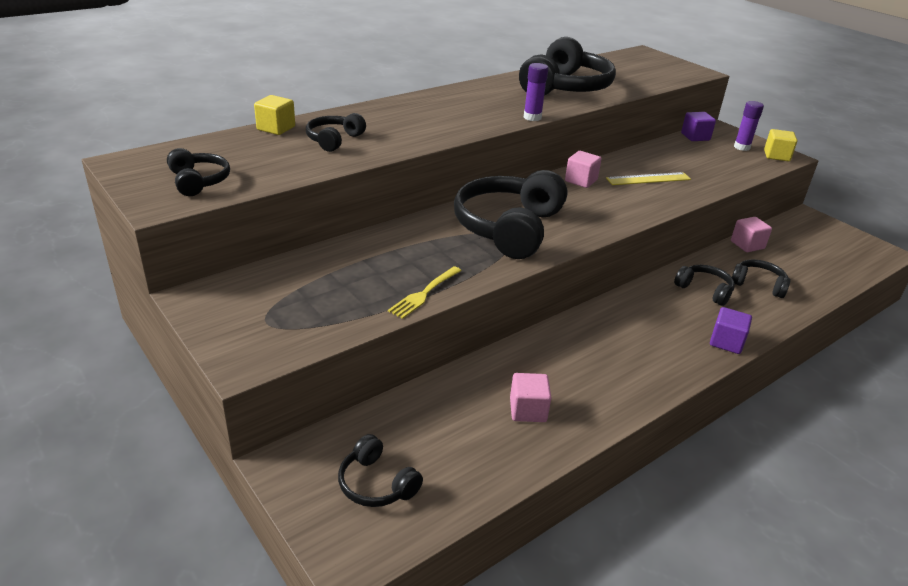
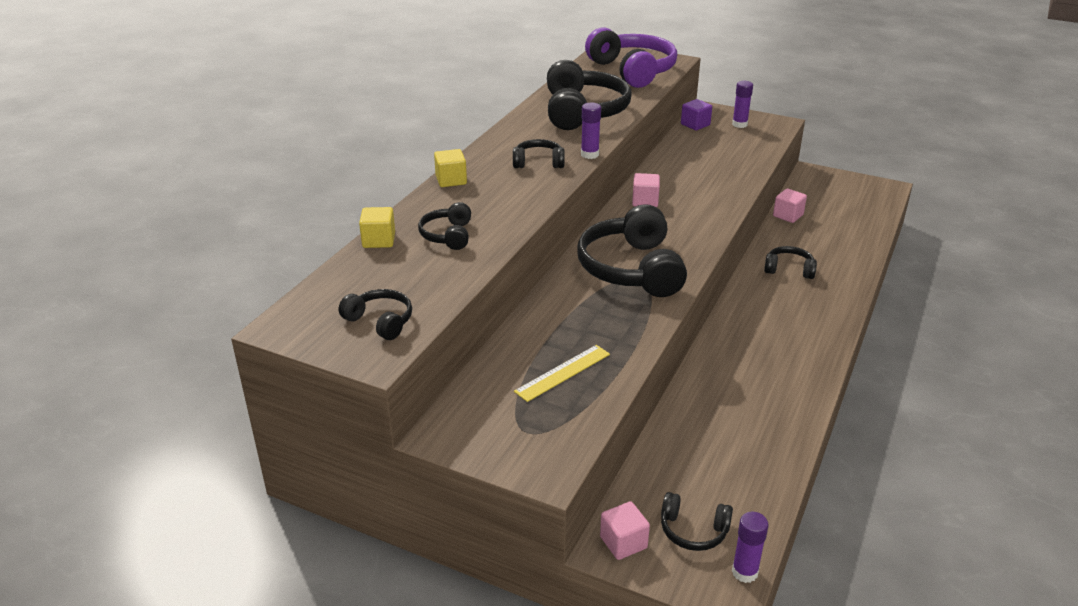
camera: 25 degrees left, 0 degrees up
(387, 547) = (744, 572): none -> purple glue stick
(424, 293) = (625, 355): yellow fork -> none
(528, 410) = (748, 424): pink cube -> pink cube (623, 542)
(648, 179) = (696, 181): yellow ruler -> yellow ruler (563, 373)
(649, 70) = (632, 71): none -> purple headphones
(726, 342) = (838, 309): purple cube -> none
(758, 284) = (822, 250): black headphones -> black headphones (538, 162)
(776, 156) = (772, 125): yellow cube -> yellow cube (451, 180)

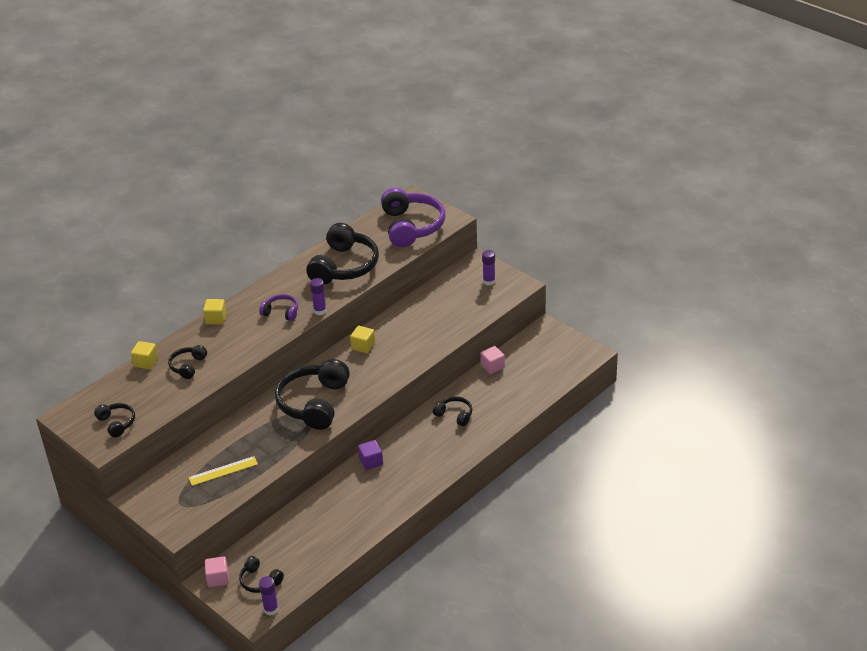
camera: 20 degrees right, 5 degrees up
(538, 162) = (281, 312): black headphones -> purple headphones
(645, 201) = (363, 346): pink cube -> yellow cube
(695, 125) = (454, 276): purple cube -> purple cube (371, 461)

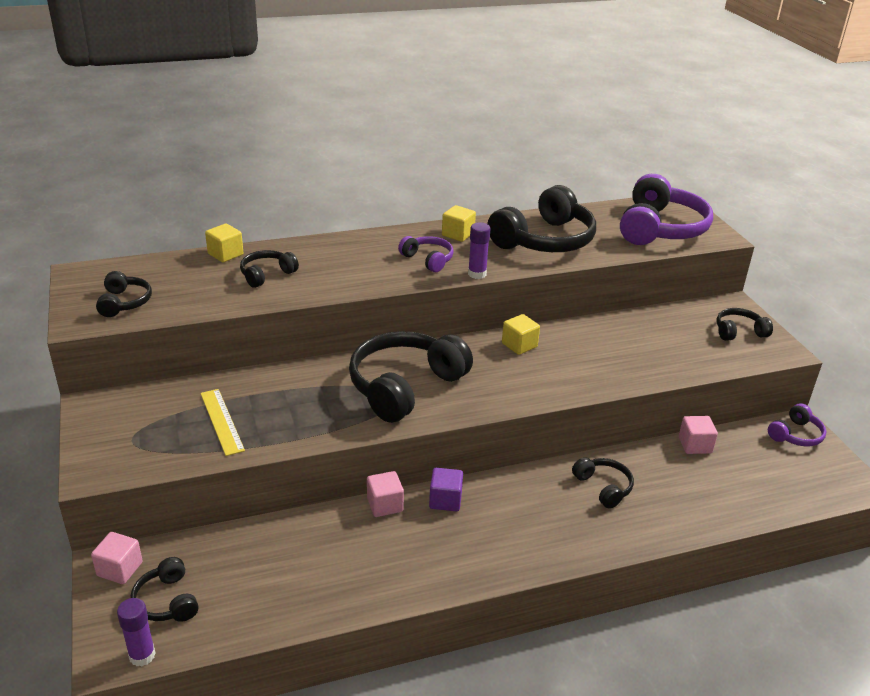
camera: 25 degrees right, 5 degrees down
(216, 319) = (346, 240): yellow cube -> yellow cube (458, 234)
(223, 471) = (221, 421): yellow ruler -> yellow ruler turned 60 degrees clockwise
(338, 479) = (385, 505): none -> pink cube
(489, 281) = (739, 332): purple glue stick -> black headphones
(546, 335) = (796, 435): none -> purple headphones

